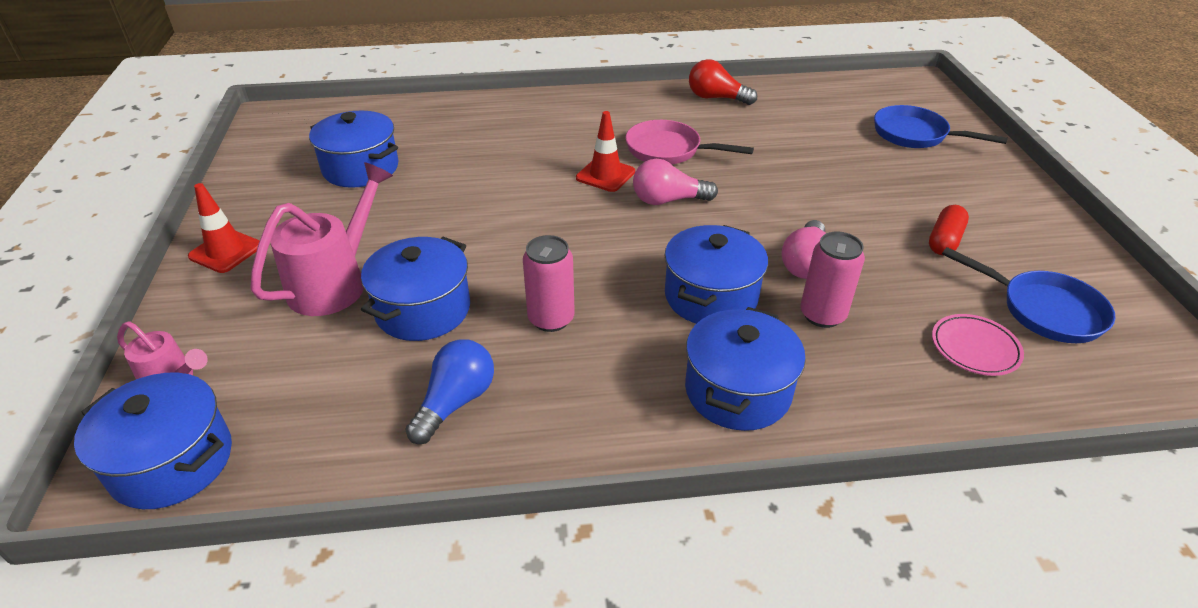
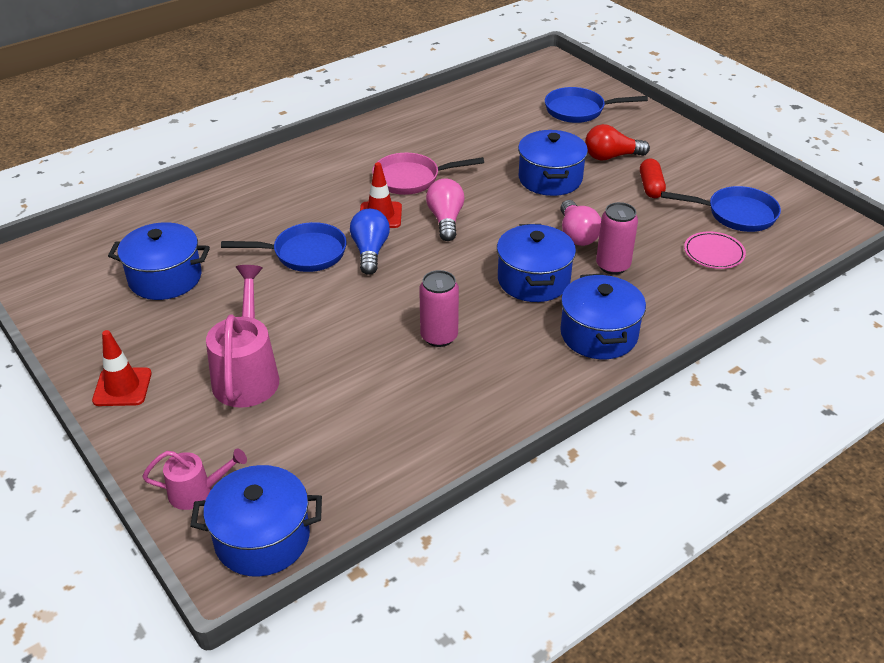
camera: 30 degrees left, 0 degrees up
(423, 309) = (339, 366): blue pot -> blue pot (550, 179)
(455, 402) = (426, 416): blue light bulb -> blue light bulb (370, 251)
(500, 187) = (304, 253): none -> blue pan
(668, 200) = (445, 220): pink light bulb -> pink light bulb turned 120 degrees clockwise
(716, 98) = (411, 121): red light bulb -> red light bulb (611, 156)

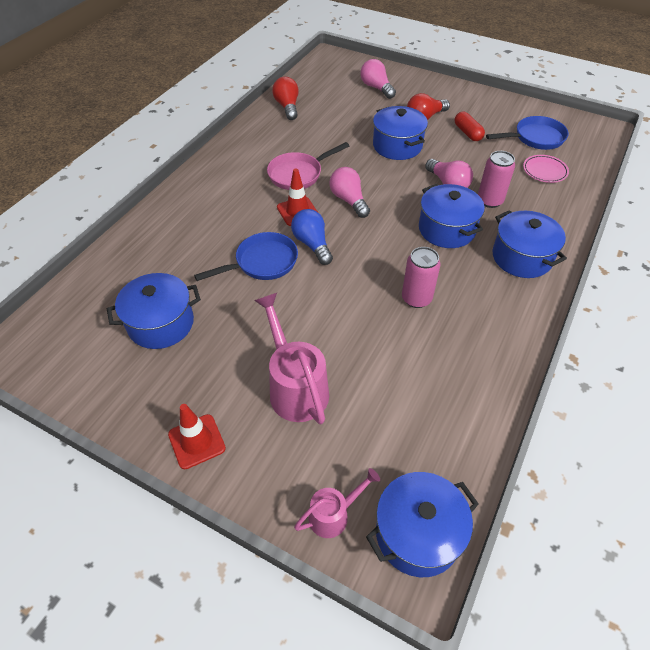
camera: 25 degrees left, 10 degrees up
(455, 107) = (287, 107): none -> red light bulb
(579, 110) = (376, 88): blue pan -> pink light bulb

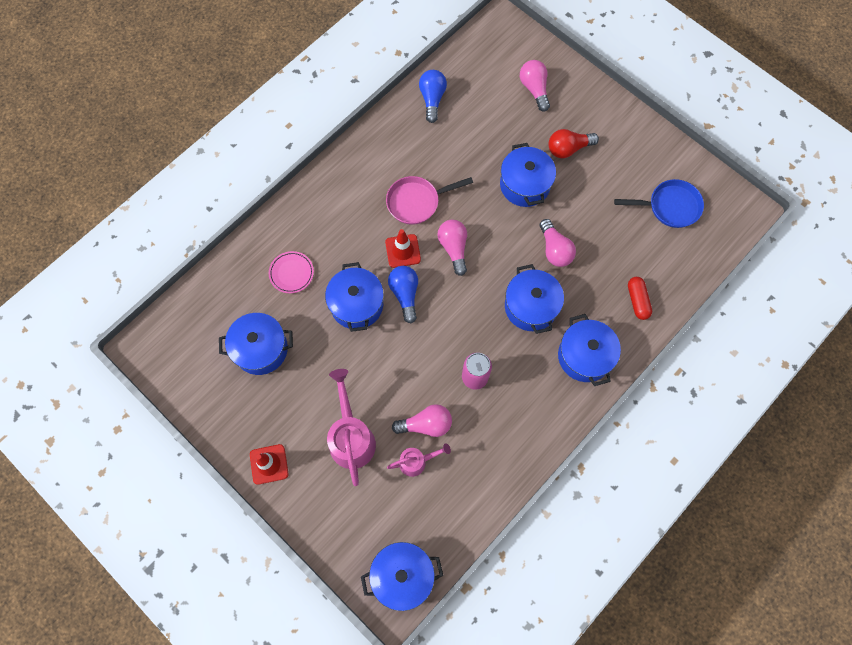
camera: 15 degrees right, 20 degrees up
(262, 262) = (356, 304): blue pan -> blue pot
(287, 107) = (432, 99): red light bulb -> blue light bulb
(334, 515) = (350, 546): pink watering can -> pink watering can (416, 461)
(380, 354) = (426, 424): none -> pink light bulb
(467, 133) = (603, 182): red capsule -> red capsule (637, 301)
(490, 201) = (585, 281): pink can -> none
(544, 171) = (656, 255): pink plate -> pink plate (291, 273)

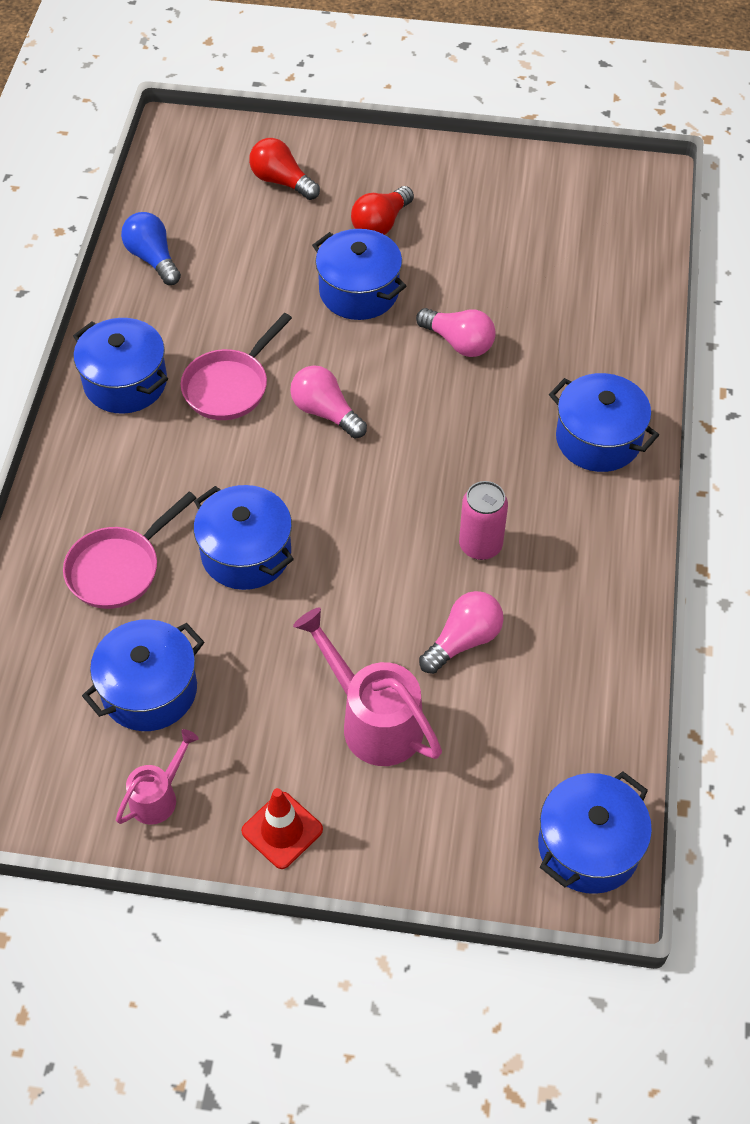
camera: 35 degrees left, 15 degrees down
(291, 273) = (118, 569): pink plate -> pink pan
(403, 251) = (258, 453): red traffic cone -> none
(405, 294) = (304, 502): blue light bulb -> none
(416, 461) = (489, 693): pink watering can -> pink watering can (158, 796)
(530, 306) = (483, 422): blue pot -> blue pot (125, 382)
(534, 89) = (282, 181): pink light bulb -> red light bulb
(637, 301) = (608, 342): red capsule -> none
(670, 206) = (559, 221): blue pan -> none

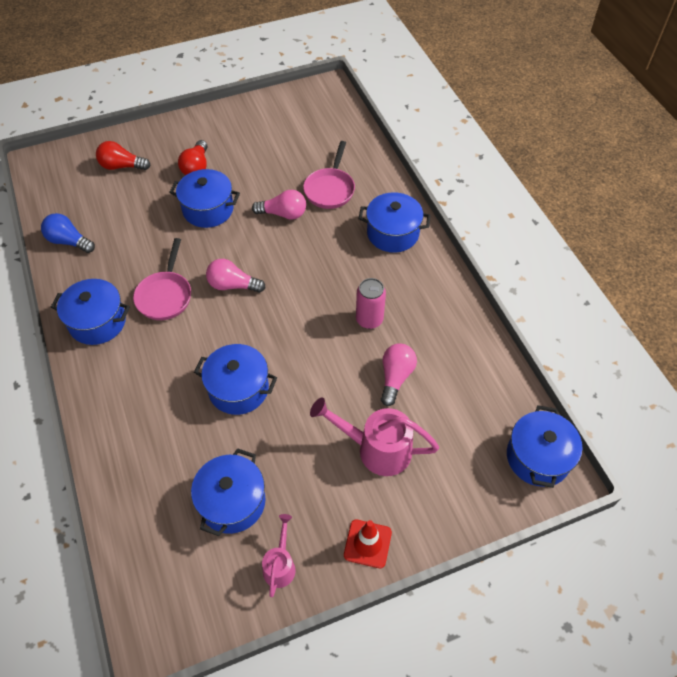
camera: 30 degrees left, 0 degrees up
(118, 569) = (165, 437): pink pan -> pink pan (330, 189)

